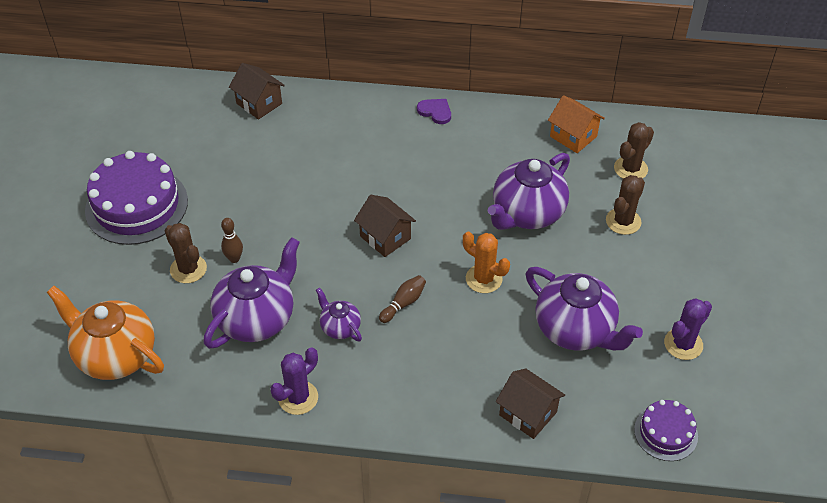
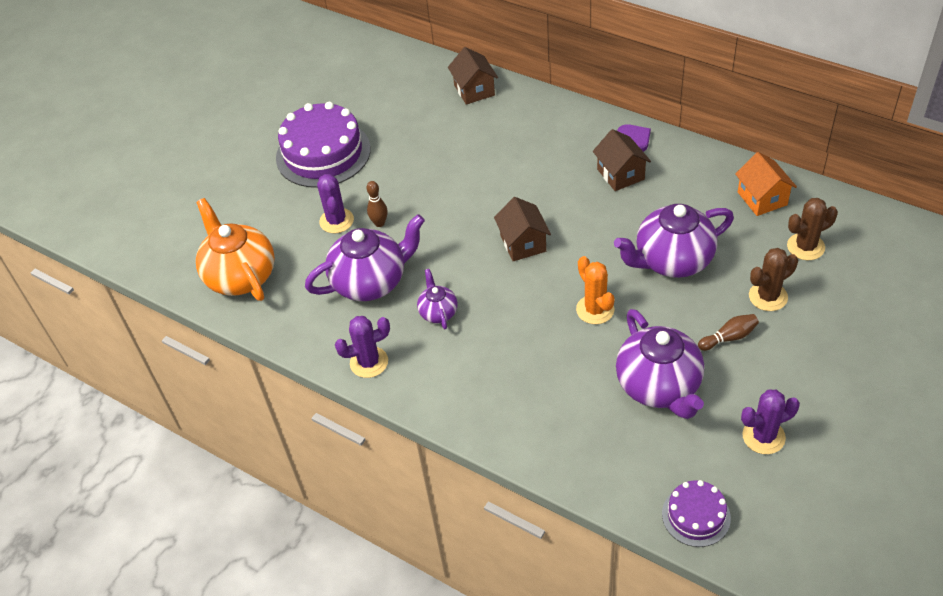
camera: 30 degrees right, 0 degrees up
(188, 269) = (336, 221): brown cactus -> purple cactus
(403, 303) = (507, 309): brown bowling pin -> brown bowling pin (729, 337)
(528, 413) = (568, 449): brown house -> brown house (620, 174)

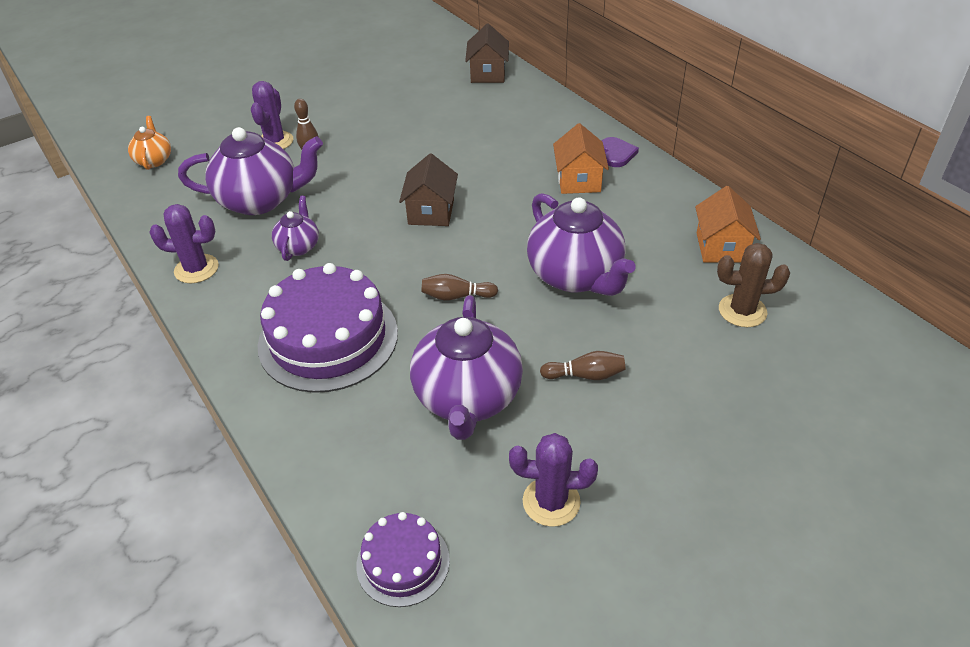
camera: 20 degrees right, 5 degrees down
(240, 276) = (154, 160): orange teapot -> orange teapot, size x0.50
(323, 153) = (311, 87): purple cake -> purple cake (328, 338)
(595, 310) = (456, 296): orange cactus -> brown bowling pin
(620, 174) = (578, 180): brown house -> orange house
(672, 260) = (576, 276): purple teapot -> purple teapot turned 120 degrees counterclockwise
(768, 296) = (661, 348): brown cactus -> none

